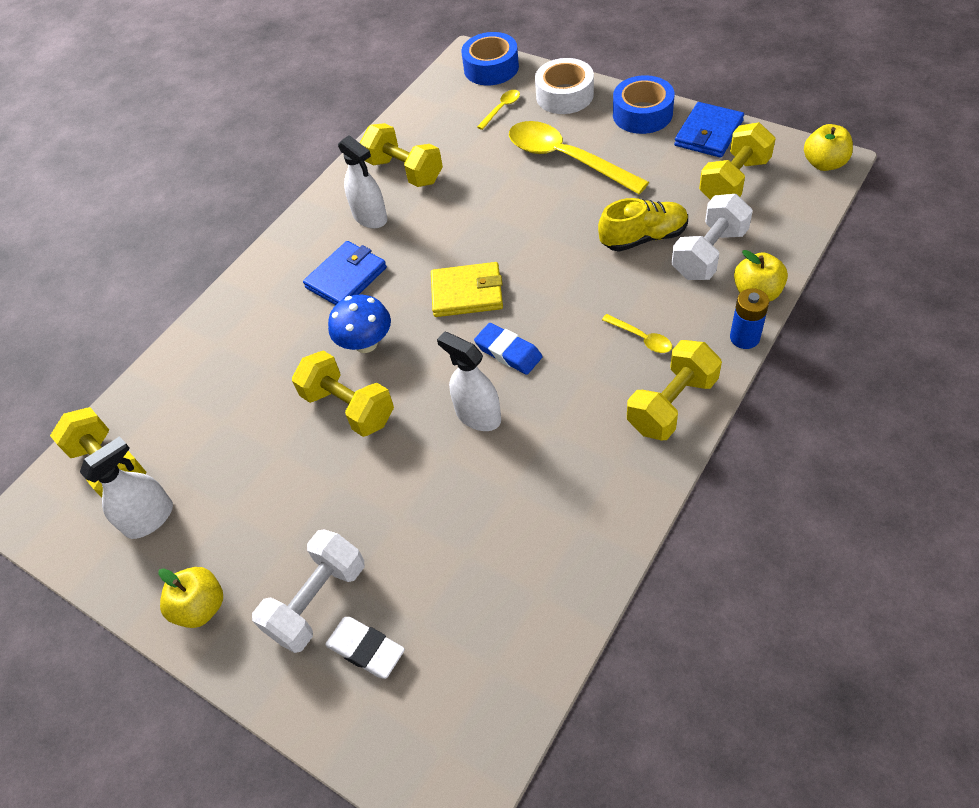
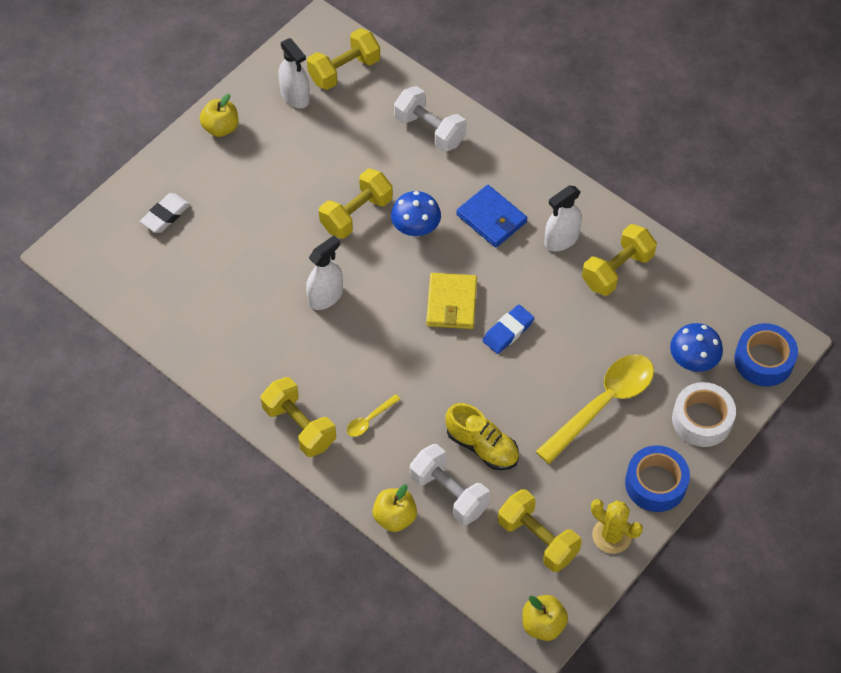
camera: 90 degrees right, 5 degrees up
(317, 601) = (206, 190): white dumbbell -> white dumbbell (430, 130)
(502, 109) = (692, 361): yellow spoon -> blue mushroom
(508, 352) = (381, 324): blue eraser -> blue eraser (508, 331)
(643, 237) = (482, 446): yellow shoe -> yellow shoe turned 45 degrees counterclockwise
(708, 133) = (611, 535): blue wallet -> yellow cactus
(744, 338) = (350, 494): blue battery -> none

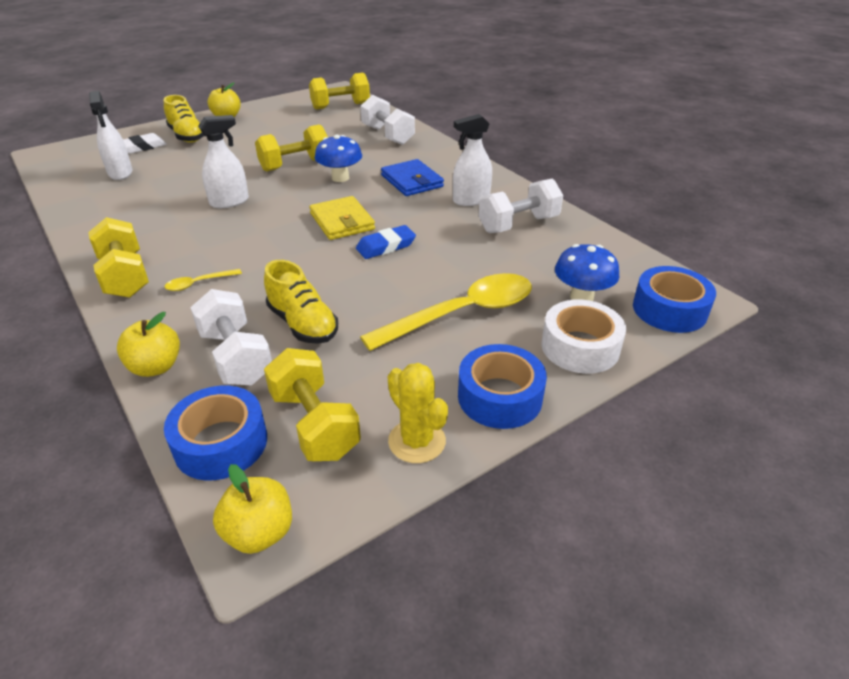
camera: 15 degrees right, 20 degrees down
(201, 181) = (187, 136): none -> yellow shoe
(295, 96) = (294, 111): white spray bottle -> white spray bottle (120, 173)
(451, 303) = (342, 221): yellow wallet -> yellow wallet turned 45 degrees counterclockwise
(483, 570) = (221, 443): none -> blue tape
(617, 270) = (518, 224): yellow dumbbell -> white dumbbell

